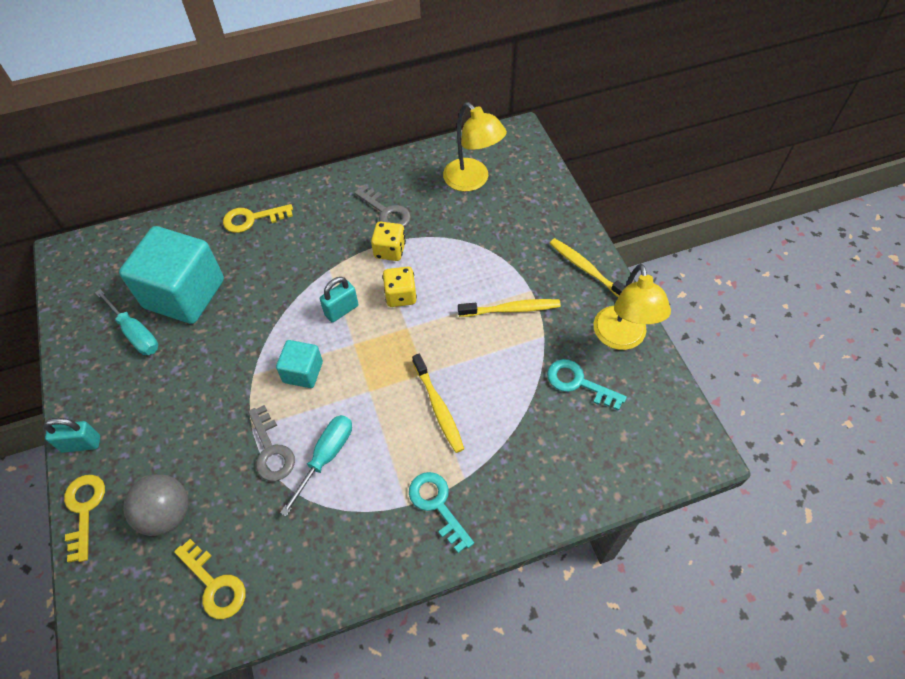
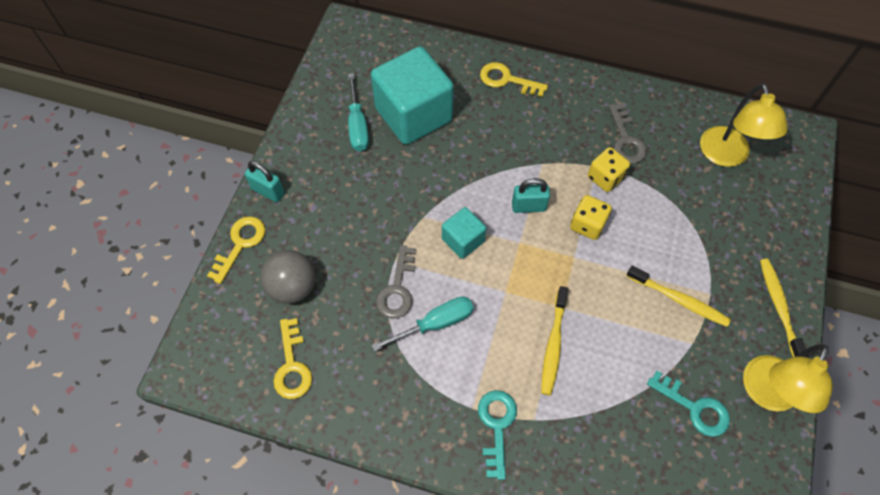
camera: 35 degrees right, 5 degrees up
(578, 383) = (694, 407): turquoise key -> turquoise key turned 150 degrees clockwise

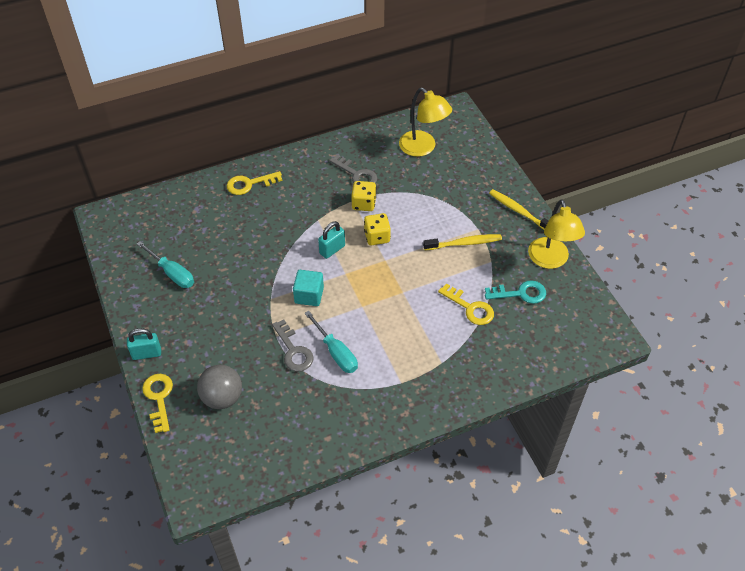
camera: 40 degrees left, 10 degrees down
(292, 365) = (267, 441): yellow key -> yellow key (470, 308)
(413, 114) = (205, 242): turquoise cube -> none
(436, 323) = (336, 353): turquoise screwdriver -> turquoise screwdriver turned 120 degrees clockwise
(496, 426) = (424, 381): turquoise key -> none
(553, 344) = (416, 315): yellow toothbrush -> none

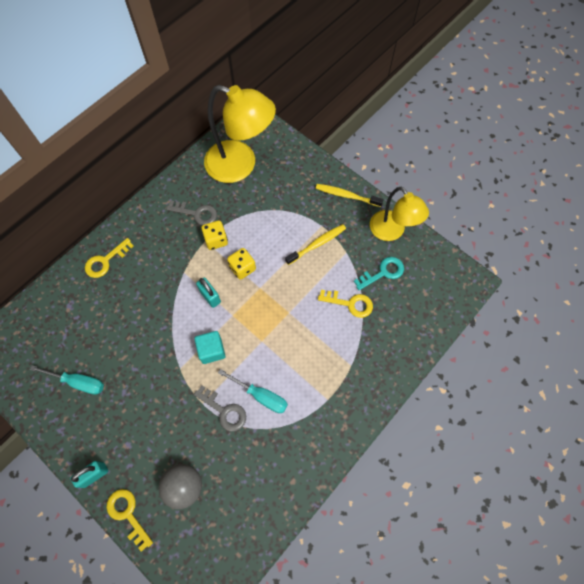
camera: 25 degrees left, 15 degrees up
(332, 249) = (210, 296): turquoise padlock -> turquoise padlock turned 60 degrees counterclockwise
(423, 148) = (240, 165): yellow lamp -> yellow lamp, size x1.54

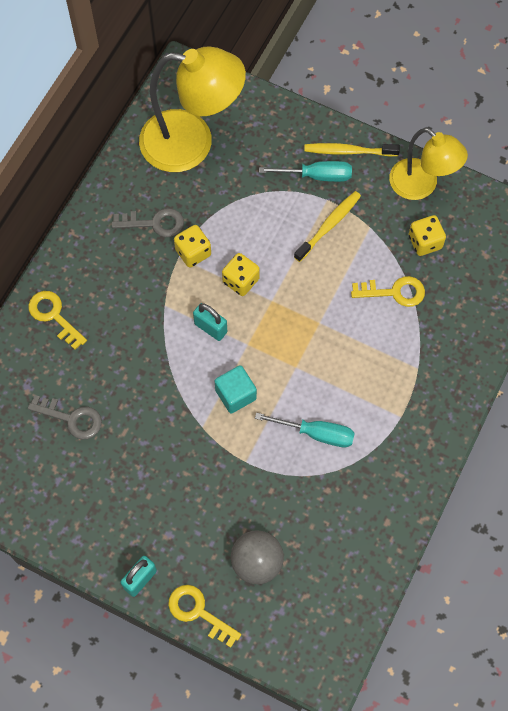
camera: 15 degrees left, 0 degrees up
(79, 382) = (77, 477): turquoise screwdriver -> turquoise screwdriver (317, 176)
(105, 261) = (54, 316): yellow key -> yellow key turned 105 degrees clockwise
(224, 411) = (276, 463): grey key -> grey key (71, 418)
(383, 272) = (425, 242): turquoise key -> yellow dice

